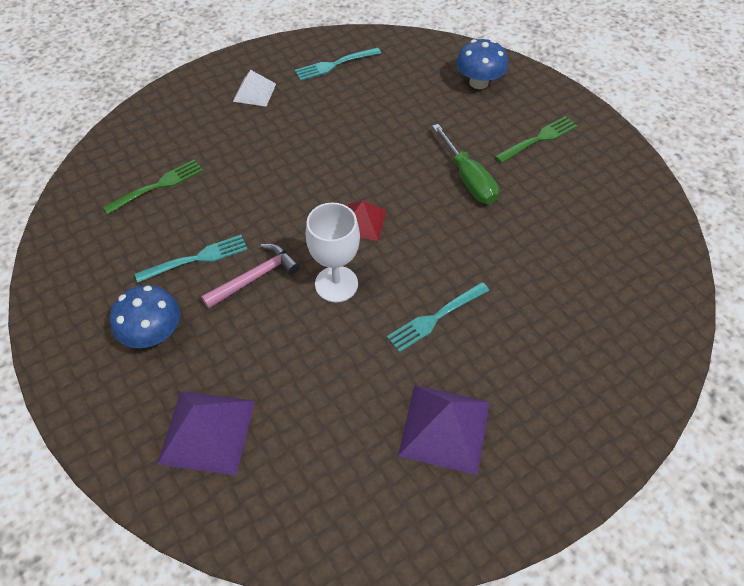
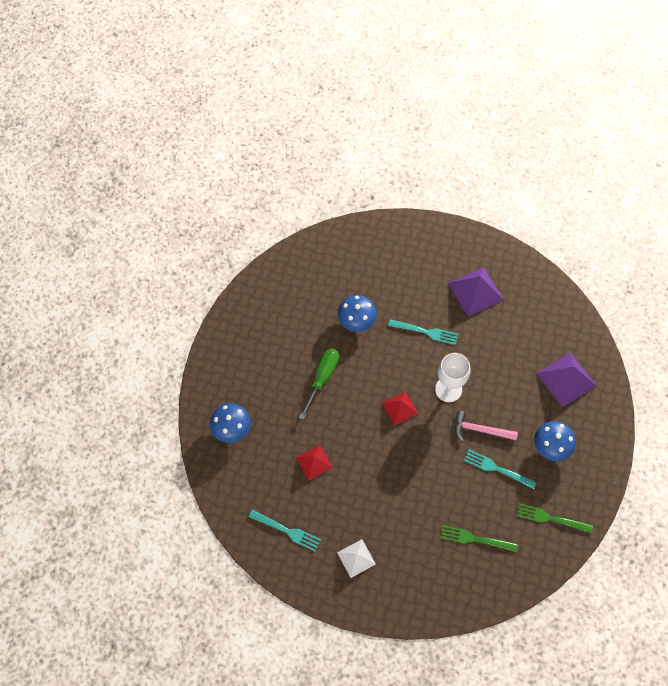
camera: 130 degrees left, 10 degrees up
(379, 118) = (314, 462): none -> red pyramid
(517, 256) = (356, 321): none -> blue mushroom
(538, 139) = (257, 363): green fork -> green fork (550, 518)

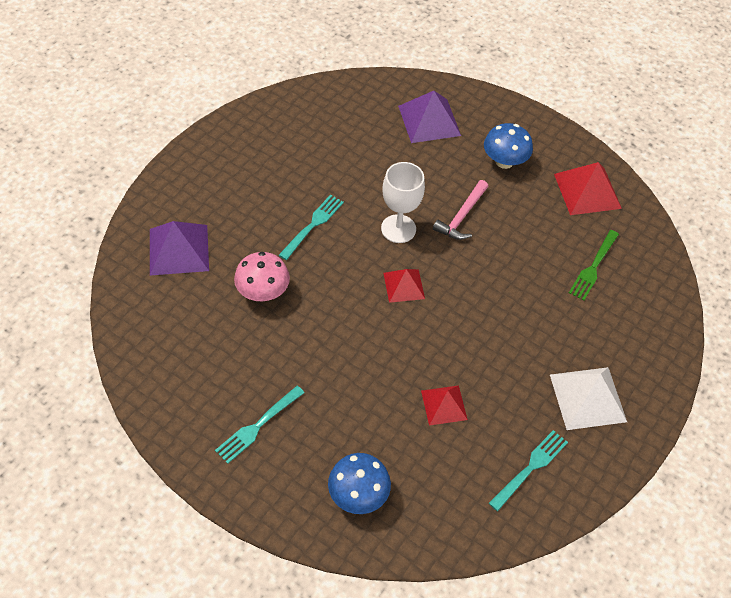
camera: 75 degrees left, 10 degrees down
(322, 378) = (328, 357): green screwdriver -> none
(356, 321) = (263, 292): blue mushroom -> pink mushroom
(356, 558) = (588, 397): white pyramid -> white pyramid, size x1.61
(475, 291) = (282, 160): purple pyramid -> purple pyramid (179, 249)
(497, 469) = (514, 217): turquoise fork -> turquoise fork (258, 426)
(550, 518) = (587, 191): green fork -> red pyramid

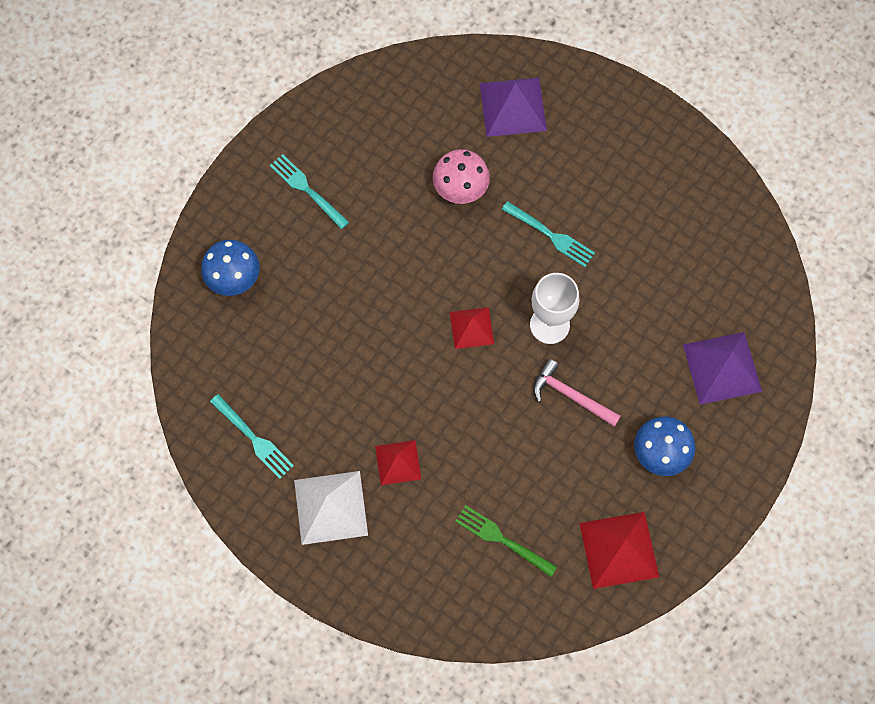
camera: 95 degrees right, 15 degrees up
(444, 405) = (325, 360): red pyramid -> red pyramid (398, 462)

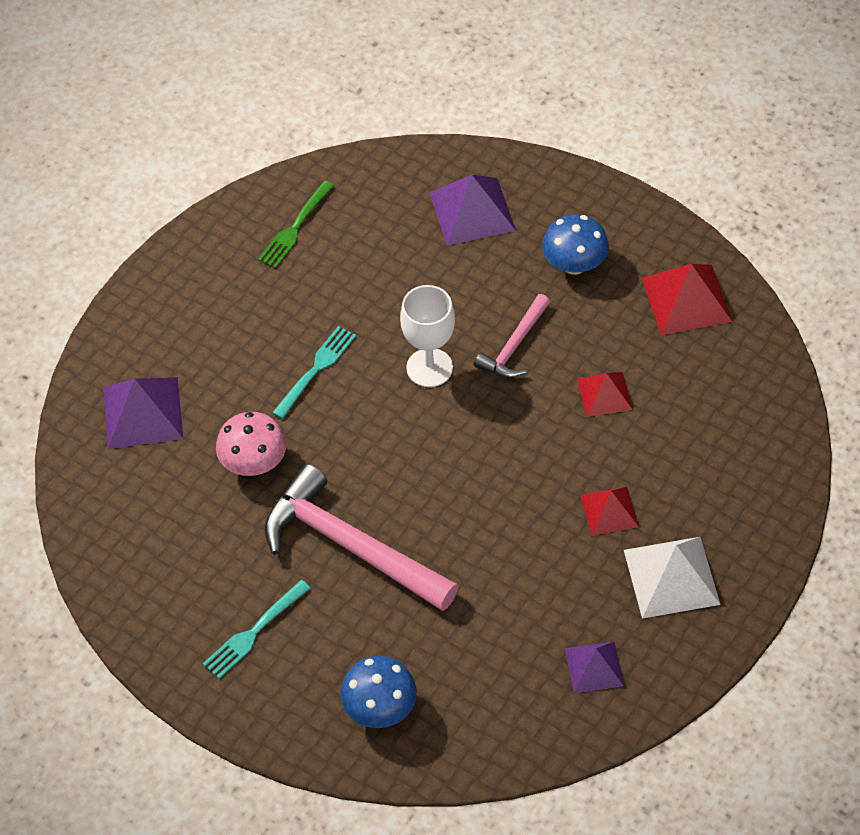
camera: 90 degrees left, 15 degrees down
(253, 438) = (594, 667): turquoise fork -> purple pyramid
(378, 259) = (350, 545): none -> pink hammer
(471, 328) = (436, 444): red pyramid -> red pyramid (604, 394)
(502, 539) = (688, 405): green fork -> green fork (295, 228)

